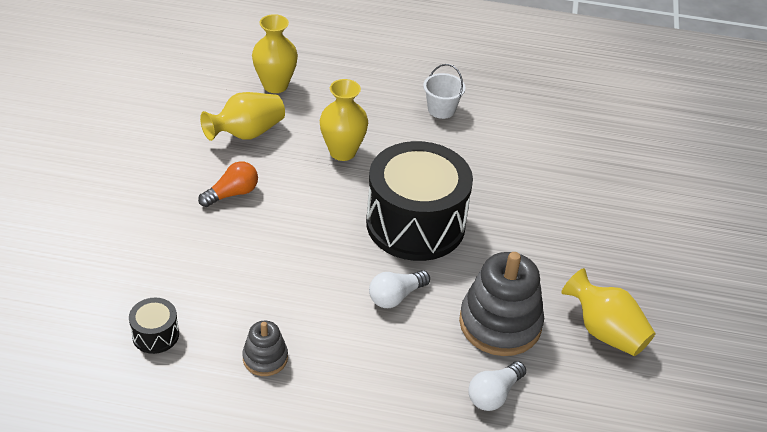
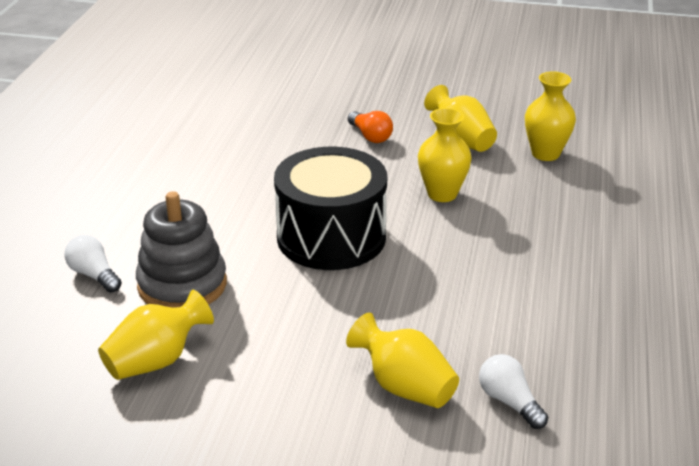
camera: 95 degrees right, 10 degrees down
(155, 335) = (203, 111): black drum -> none
(265, 358) = (168, 157): grey stacking toy -> none
(396, 296) = (229, 222): white light bulb -> white light bulb (509, 402)
(441, 109) = (536, 263): white bucket -> none
(598, 187) = (404, 386): none -> yellow vase

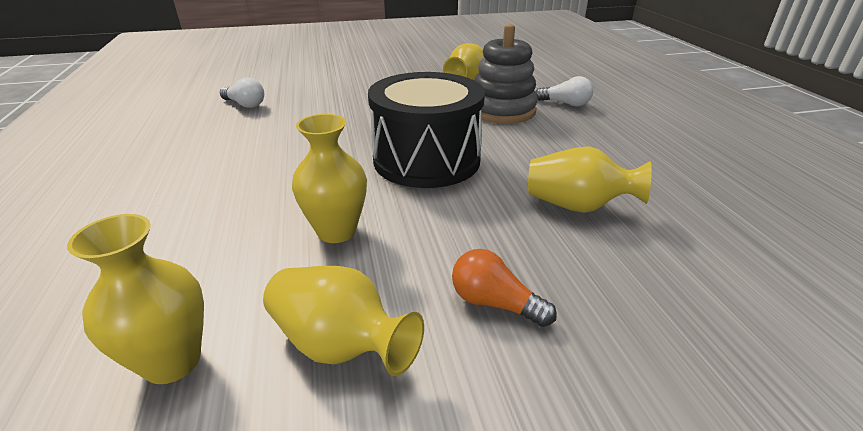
camera: 155 degrees right, 0 degrees up
(404, 386) = (314, 99): yellow vase -> yellow vase (577, 206)

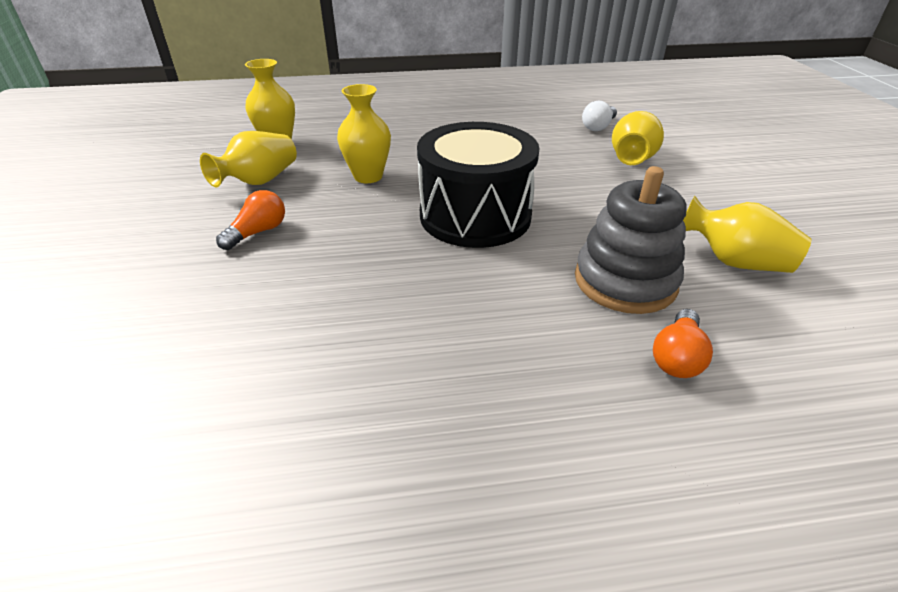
camera: 95 degrees right, 5 degrees up
(565, 104) = (677, 357): white light bulb -> orange light bulb
(577, 206) = (361, 297): yellow vase -> yellow vase (632, 159)

